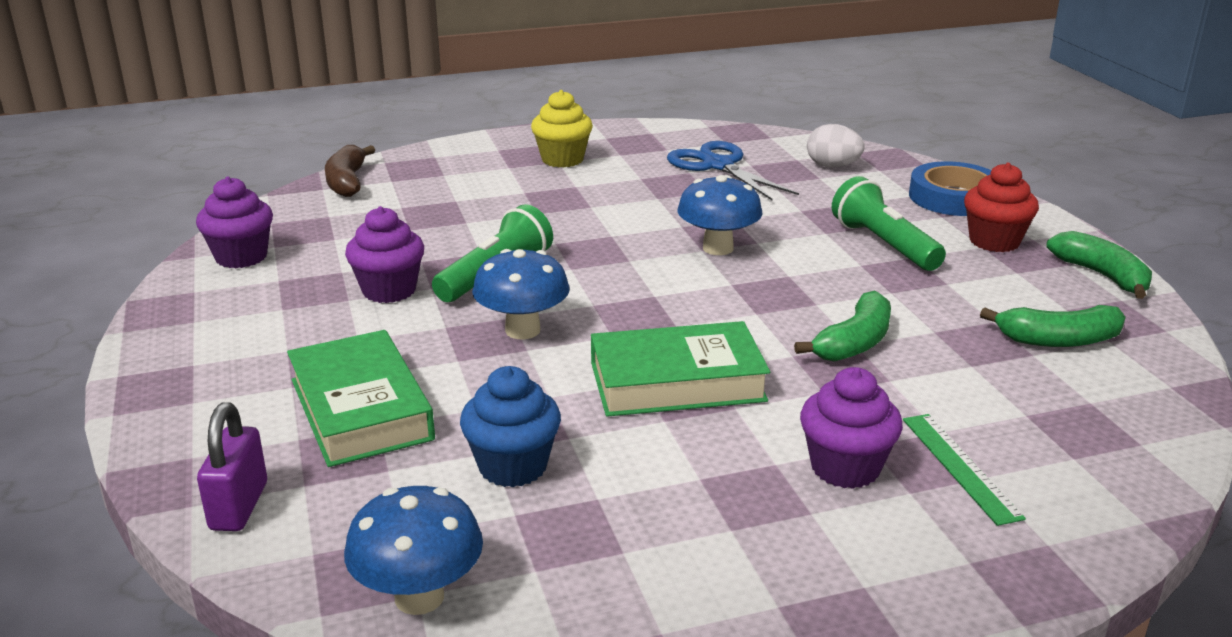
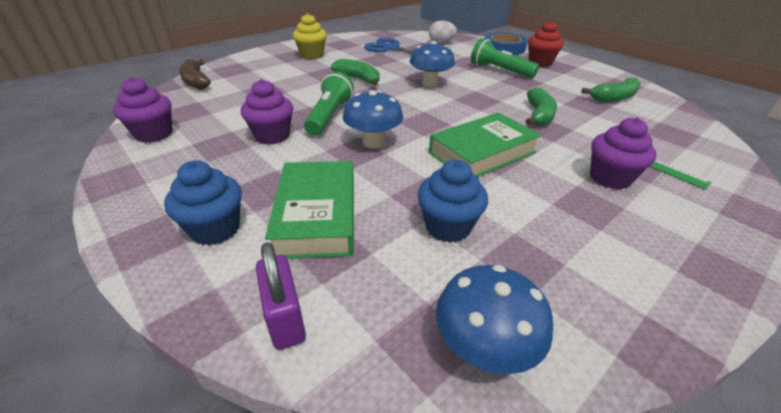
camera: 25 degrees left, 10 degrees up
(233, 395) = (215, 229): none -> blue cupcake
(360, 409) = (316, 215): green book -> green book turned 45 degrees clockwise
(1102, 275) = (594, 69): green banana -> green banana (358, 79)

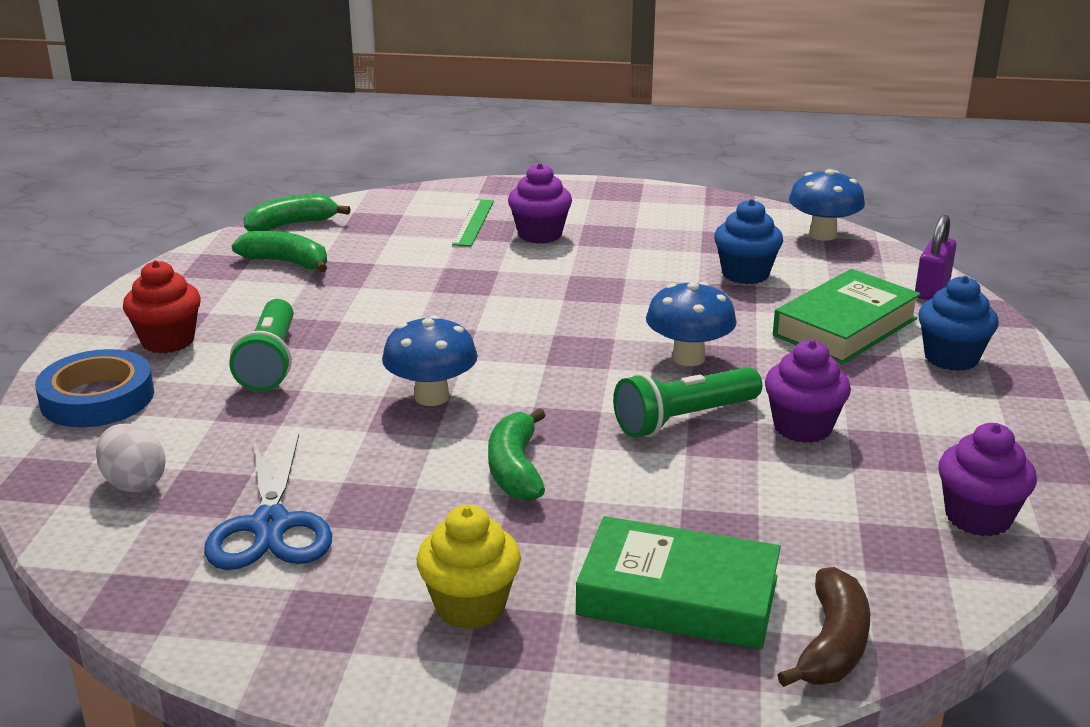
camera: 130 degrees left, 10 degrees down
(482, 152) = (594, 295): green book -> green book (678, 596)
(539, 115) = (432, 291): green banana -> green banana (291, 225)

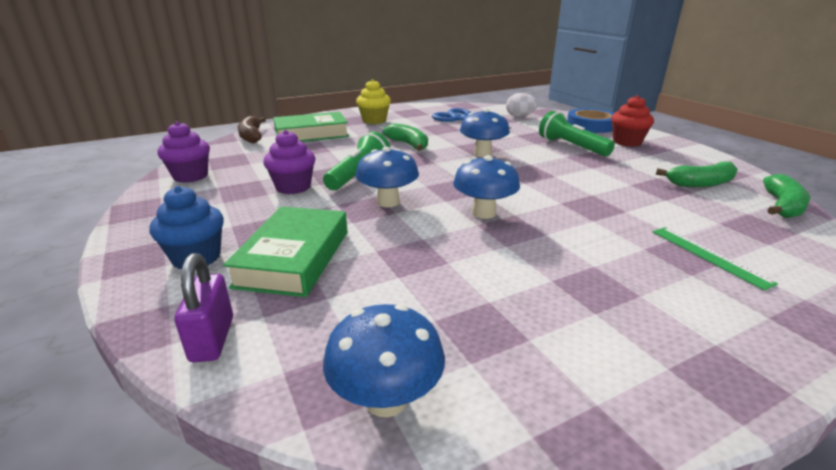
camera: 145 degrees right, 0 degrees up
(540, 234) = (640, 264): purple cupcake -> none
(594, 310) = (484, 213): none -> blue mushroom
(745, 274) = (418, 286): blue cupcake -> none

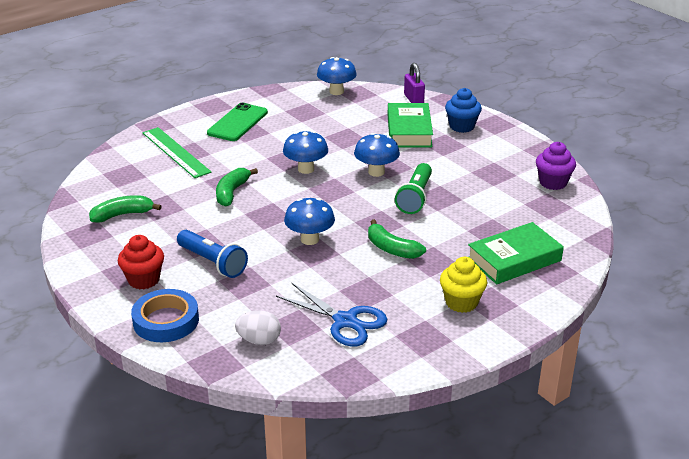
camera: 170 degrees right, 5 degrees up
(251, 136) = (576, 247): brown banana -> none
(293, 187) = (457, 179): purple cupcake -> none
(571, 147) = (212, 262): green flashlight -> blue flashlight
(629, 311) = (237, 123): none -> green phone
(709, 256) = (176, 152): green ruler -> green ruler, size x1.59
(782, 206) = (84, 195): green banana -> green banana (231, 192)

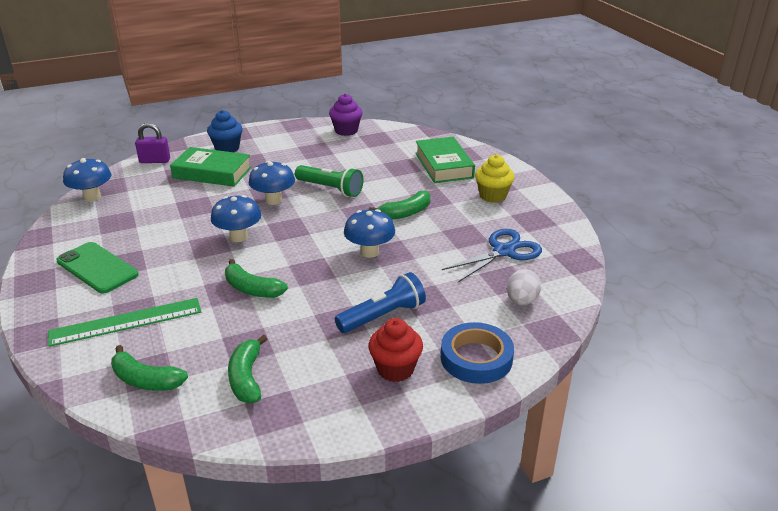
camera: 75 degrees left, 0 degrees up
(114, 177) = (146, 380): none -> green banana

